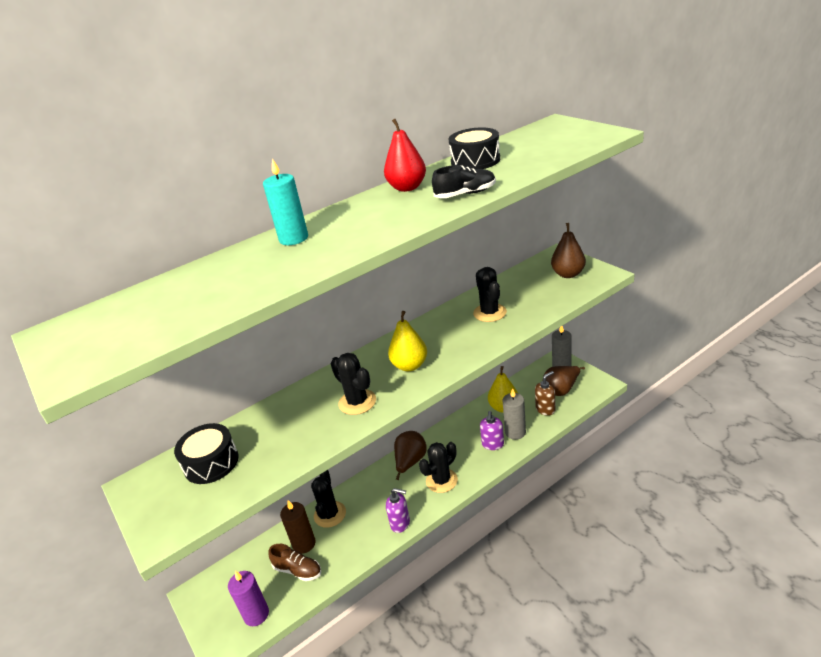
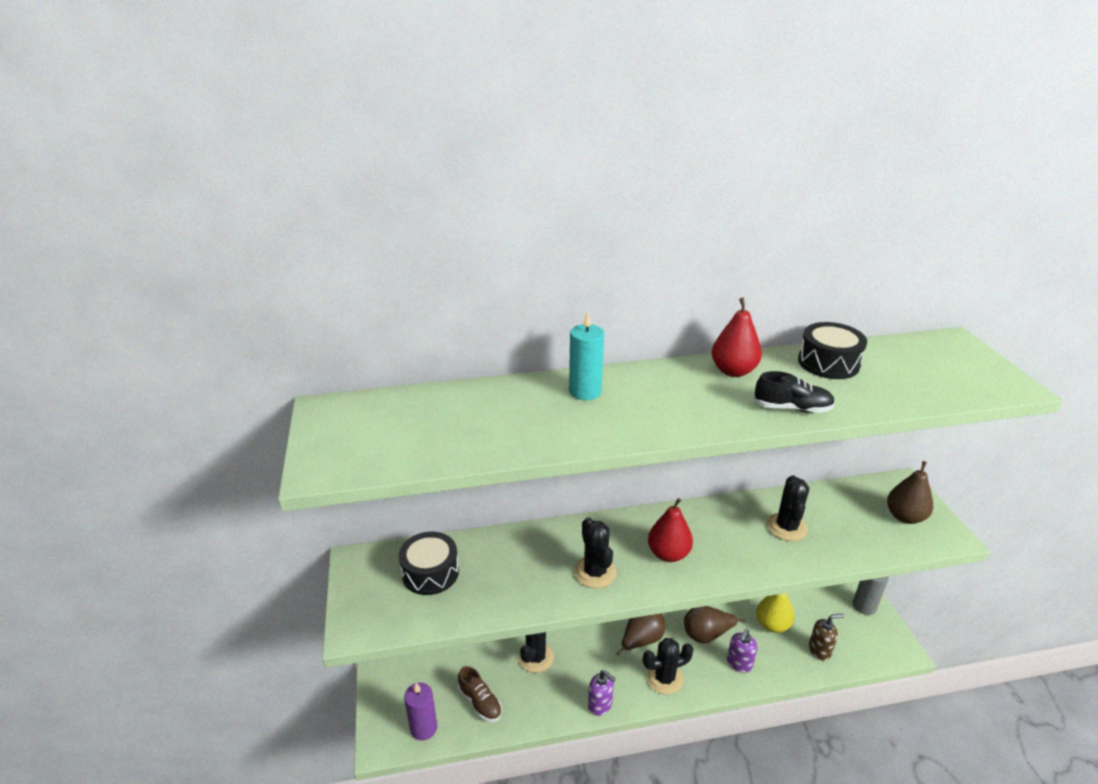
camera: 20 degrees right, 0 degrees up
(304, 544) = (498, 677): brown candle -> none
(410, 366) = (668, 554): yellow pear -> red pear
(515, 432) = (771, 661): grey candle -> none
(561, 390) = (850, 635): brown pear -> brown pear (706, 634)

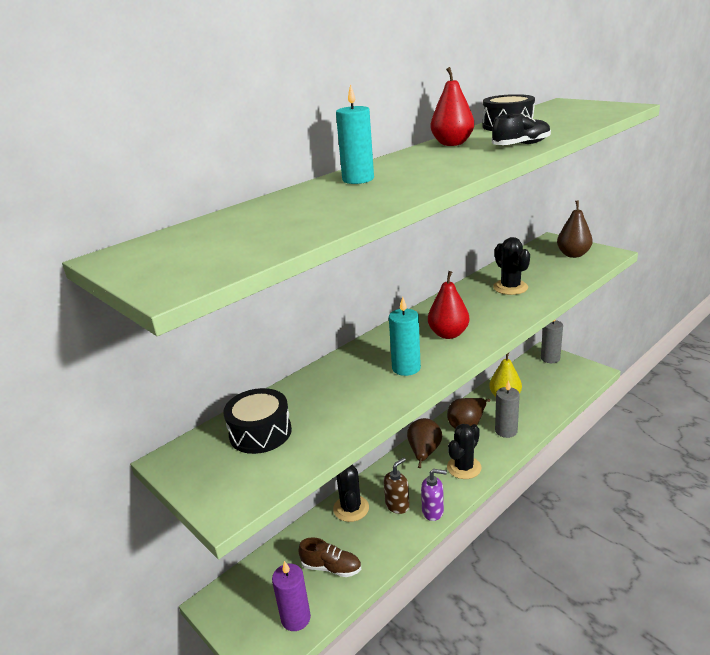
camera: 30 degrees left, 5 degrees down
(595, 572) = (406, 368): black cactus -> turquoise candle
(739, 664) = (506, 431): purple soap dispenser -> grey candle
(819, 650) = (548, 396): brown soap dispenser -> brown soap dispenser (397, 505)

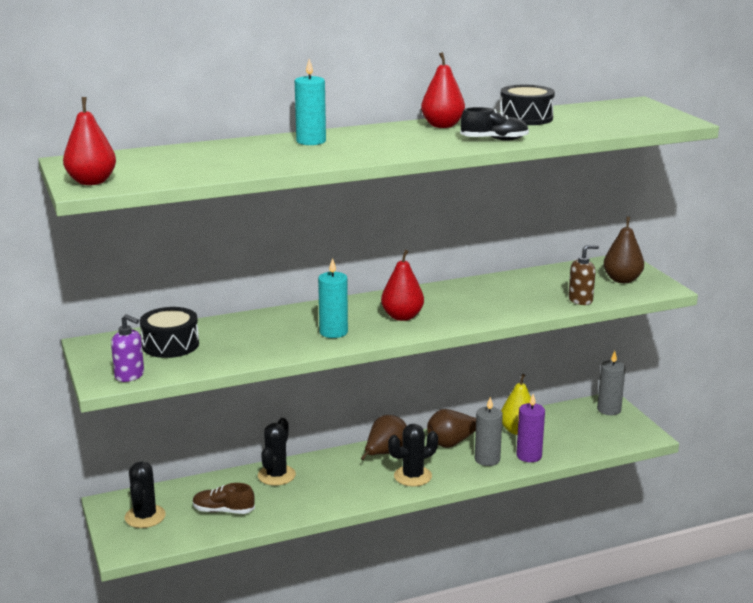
camera: 20 degrees right, 5 degrees down
(172, 276) = (92, 182): none -> red pear
(296, 618) = (167, 533): purple candle -> purple candle (529, 456)
(331, 567) = (223, 511): brown shoe -> brown shoe turned 150 degrees clockwise
(397, 505) = (321, 486): brown soap dispenser -> brown soap dispenser (580, 300)
(433, 511) = (349, 500): purple soap dispenser -> purple soap dispenser (130, 376)
(510, 287) = (513, 293): black cactus -> black cactus (145, 516)

